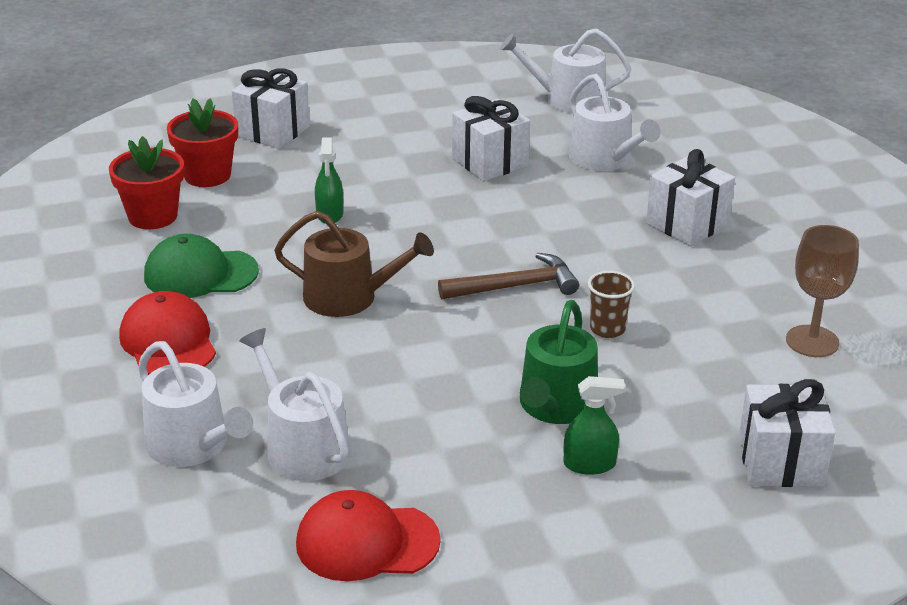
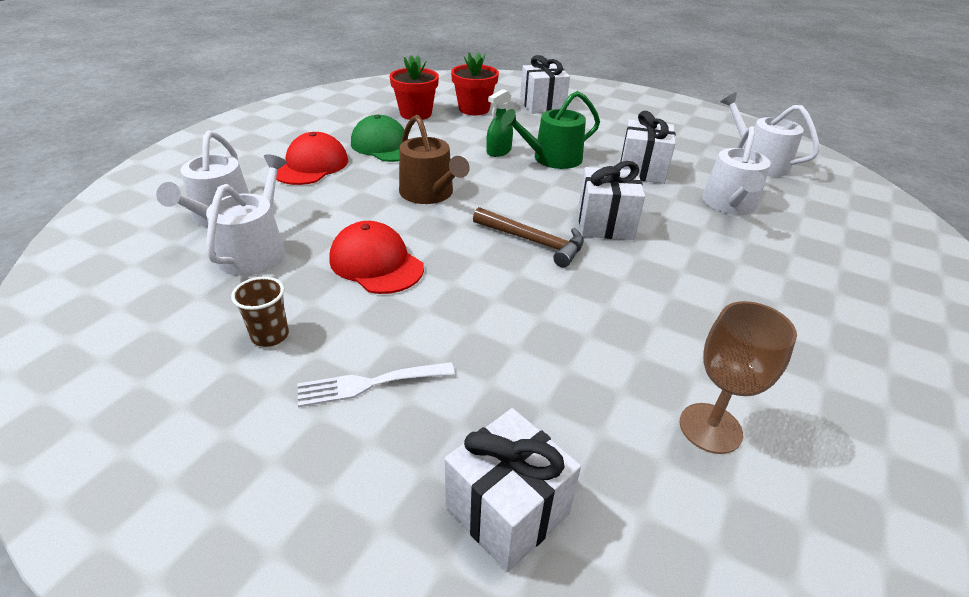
camera: 45 degrees right, 5 degrees up
(367, 542) = (171, 325): red cap -> red cap (376, 263)
(555, 406) = (422, 328): green watering can -> green watering can (552, 158)
(589, 464) = (369, 384): green spray bottle -> white fork
(607, 329) = (548, 304): brown cup -> brown cup (270, 335)
(687, 224) = (731, 274): white gift -> white gift (605, 224)

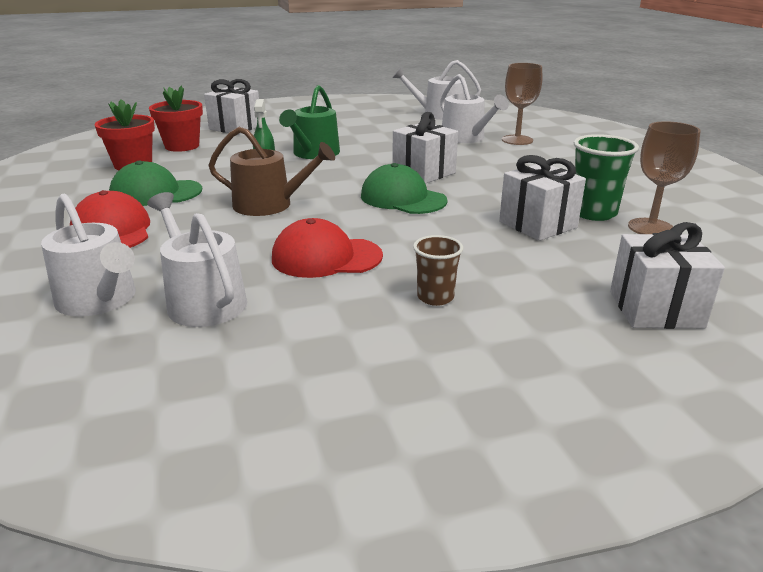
camera: 45 degrees left, 10 degrees down
(270, 335) = (348, 333): brown cup -> brown cup (435, 297)
(369, 384) = (474, 312): white fork -> none
(533, 241) = (403, 198): brown hammer -> green cap
(642, 170) = (385, 140): white gift -> white gift (538, 224)
(682, 367) = (593, 213): none -> green cup
(786, 233) = (517, 140): none -> brown goblet

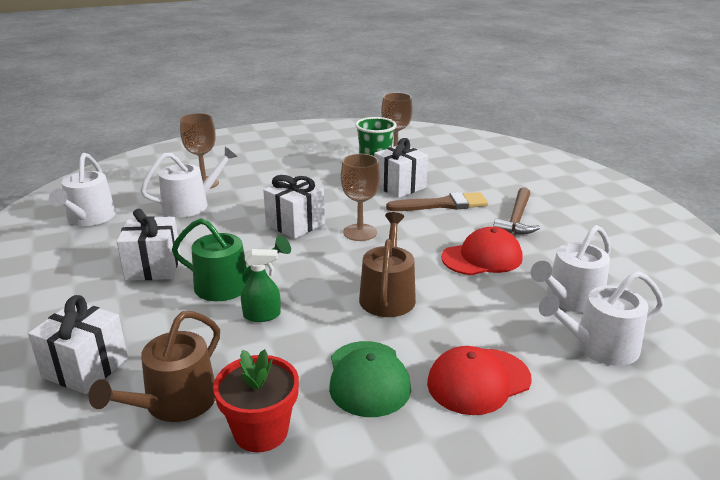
camera: 95 degrees left, 0 degrees up
(100, 300) = (599, 347): white watering can -> white watering can turned 150 degrees counterclockwise
(182, 146) = (174, 403): red flower pot -> brown watering can
(326, 257) = (482, 257): red cap -> red cap turned 105 degrees counterclockwise
(403, 198) = (360, 232): green cap -> brown goblet
(435, 297) = (517, 219): brown cup -> brown hammer
(482, 247) = (443, 204): none -> brown brush
(655, 309) = (496, 167): white gift -> white gift (153, 267)

